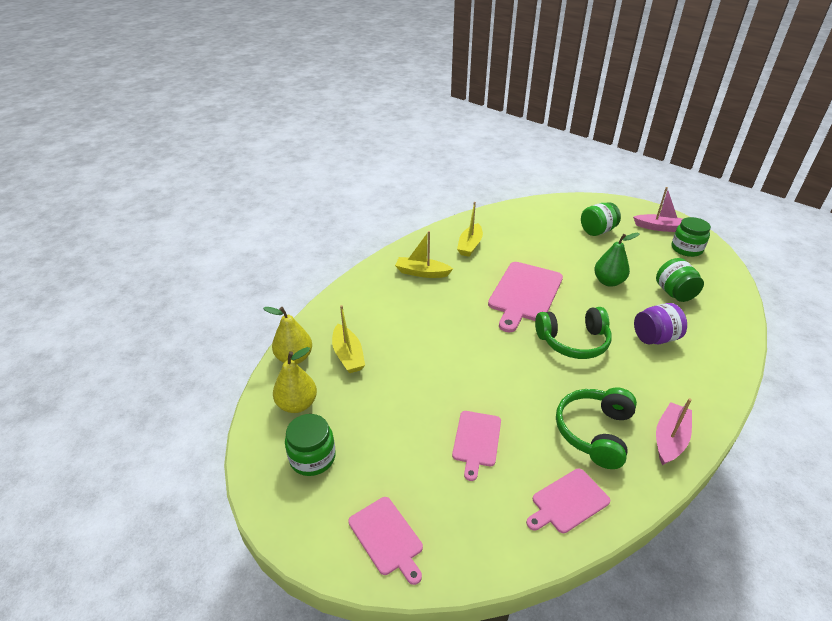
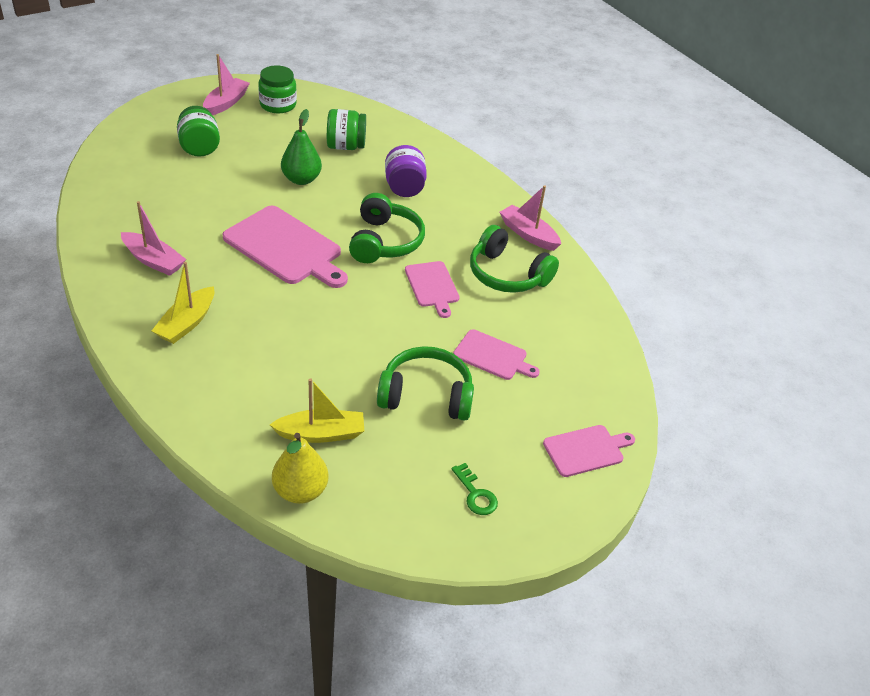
camera: 80 degrees left, 5 degrees up
(297, 404) = (389, 498): yellow pear -> none
(312, 457) = (476, 494): green jar -> green key
(408, 404) = (426, 395): none -> green headphones
(470, 245) = (153, 261): yellow boat -> pink boat
(568, 502) = (575, 319): pink cutting board -> pink cutting board (432, 286)

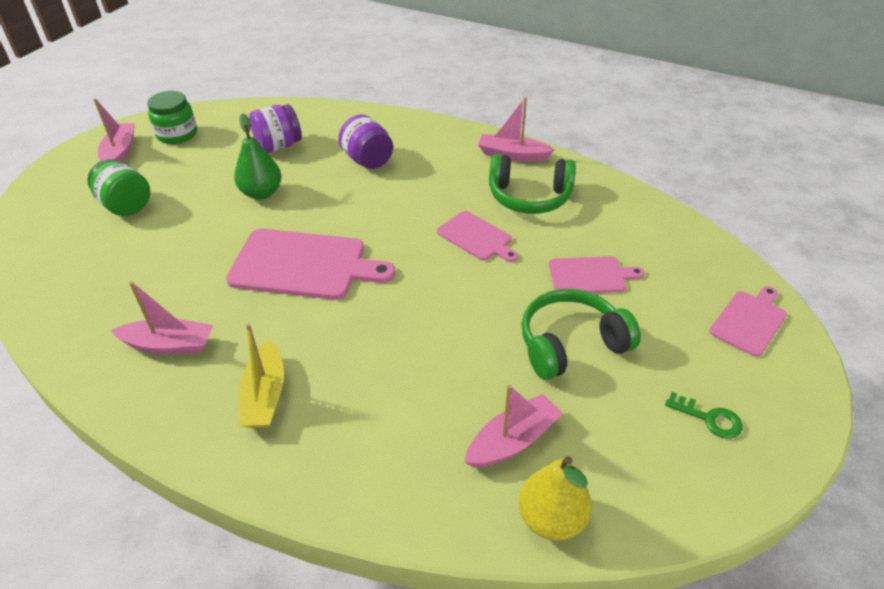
camera: 25 degrees left, 0 degrees up
(321, 434) = (513, 440): yellow boat -> pink boat
(346, 146) = (278, 146): green jar -> purple jar
(384, 242) = (395, 216): green headphones -> none

